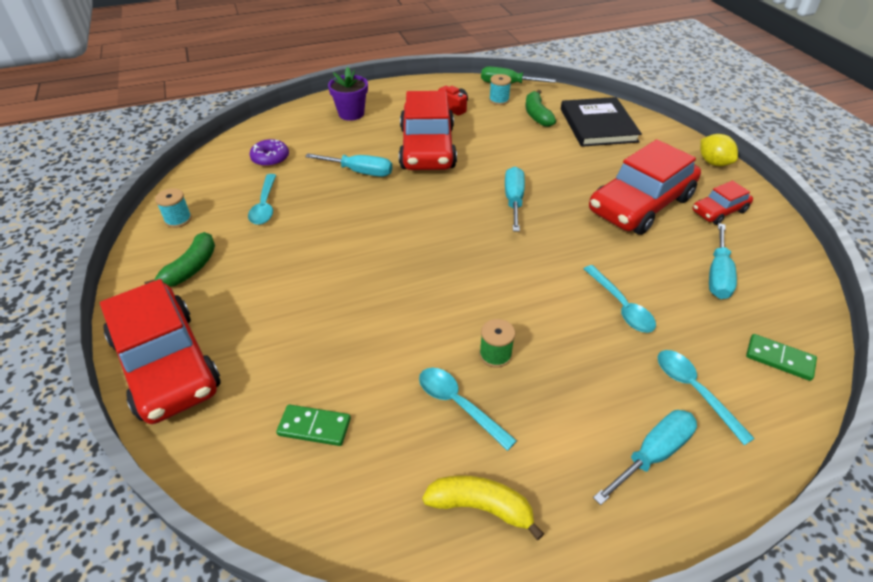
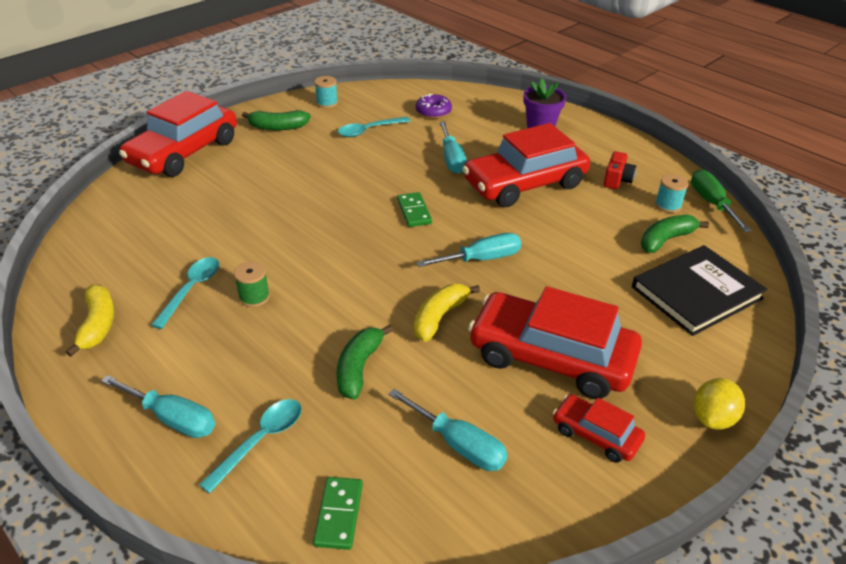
camera: 65 degrees right, 5 degrees down
(314, 427) = (149, 228): green domino -> green domino (414, 211)
(575, 243) = (439, 317): none -> yellow banana
(621, 306) = (359, 368): turquoise spoon -> green banana
(718, 275) = (458, 444): turquoise screwdriver -> turquoise screwdriver turned 135 degrees counterclockwise

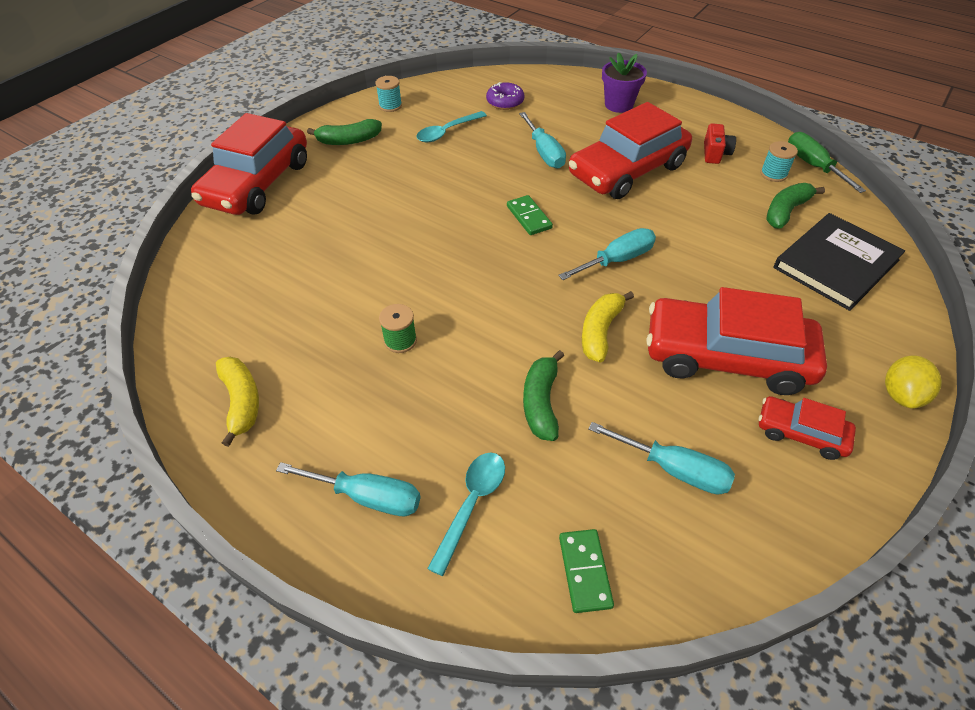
camera: 10 degrees left, 10 degrees up
(191, 290) = (329, 343): turquoise spoon -> none

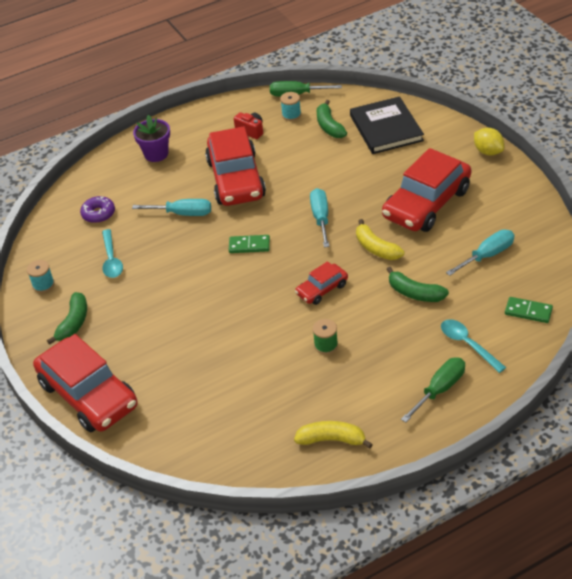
camera: 60 degrees left, 5 degrees down
(367, 497) = (440, 389): turquoise screwdriver -> green screwdriver
(801, 433) = (491, 198): red car -> red car (322, 289)

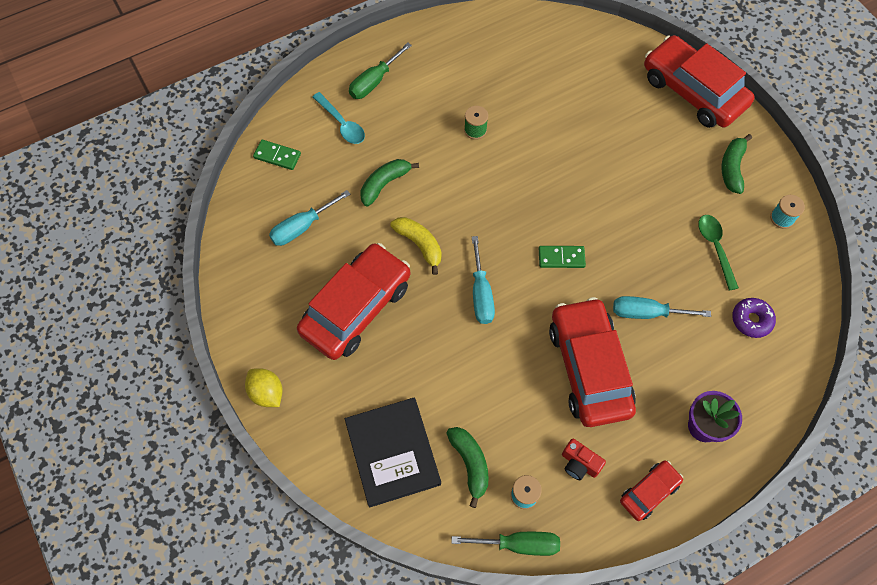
camera: 175 degrees right, 20 degrees up
(111, 260) = (715, 248): turquoise spoon -> green spoon
(322, 289) = (479, 194): red car -> red car (649, 492)
(332, 439) = (470, 42): yellow banana -> none
(414, 293) = (384, 184): green banana -> green banana turned 75 degrees counterclockwise

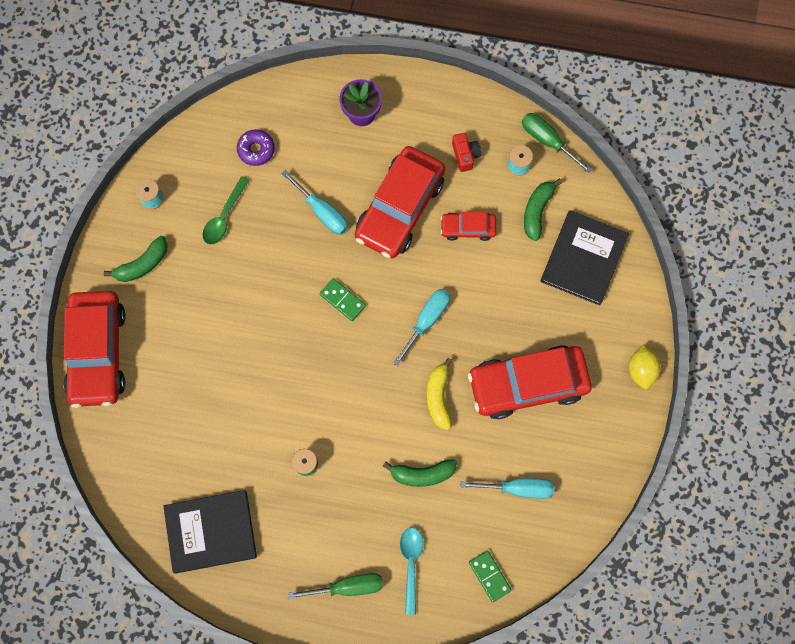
camera: 140 degrees left, 10 degrees up
(499, 47) = (211, 531): none -> black book
(649, 492) = (437, 105): red car -> red car (468, 228)

